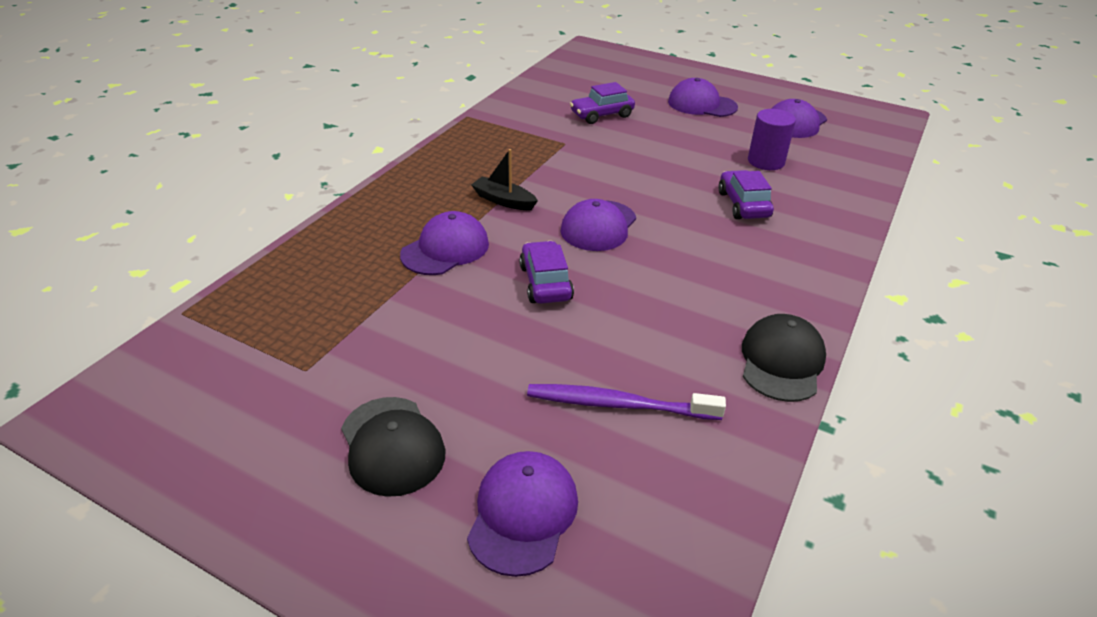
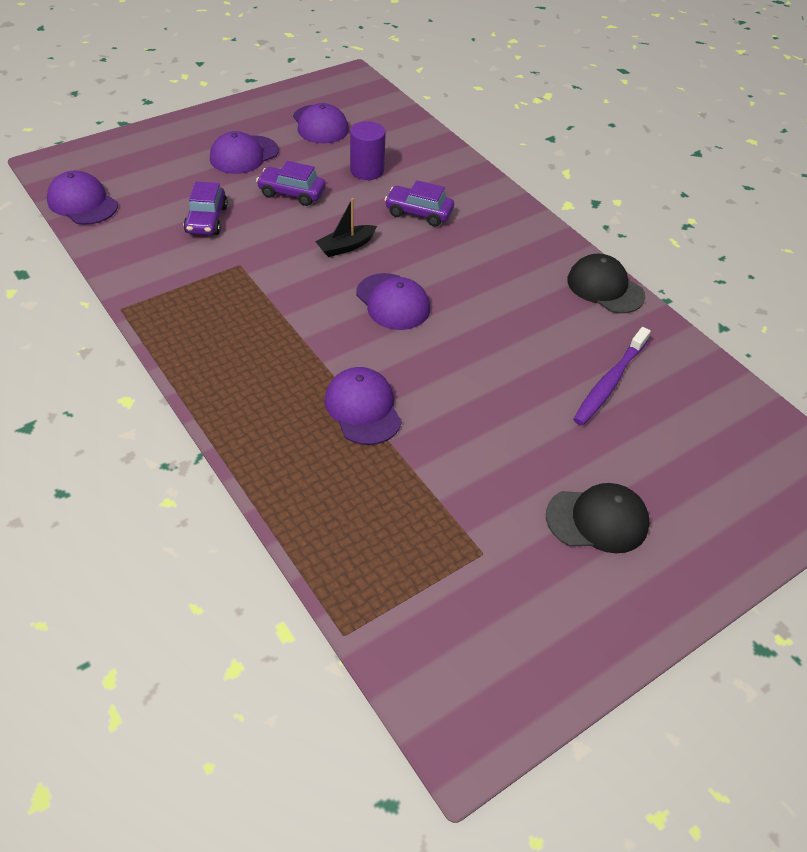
camera: 65 degrees left, 10 degrees up
(503, 201) = (310, 343): black boat -> black boat (346, 247)
(523, 514) = (687, 470): purple cap -> purple cap (82, 203)
(545, 283) = (451, 364): purple car -> purple car (292, 193)

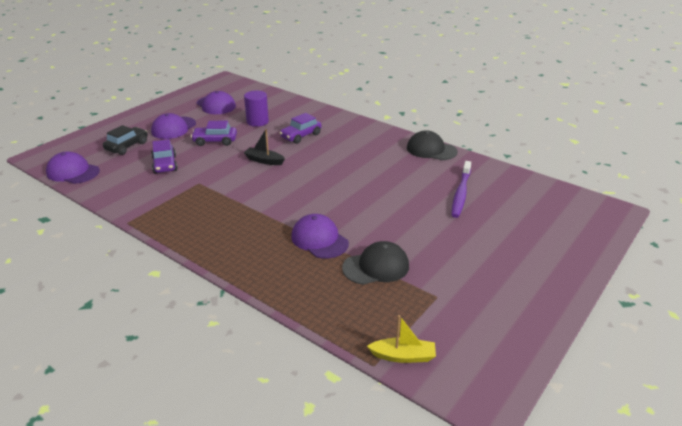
camera: 15 degrees left, 15 degrees down
(168, 174) = (127, 146): none -> black car
(346, 247) = (264, 160): black boat -> black boat turned 75 degrees clockwise
(389, 634) = (403, 356): none -> yellow boat
(393, 302) = (308, 182): purple cap -> none
(419, 213) = (301, 136): purple car -> purple car turned 45 degrees counterclockwise
(597, 520) = (494, 262): black cap -> black cap (376, 267)

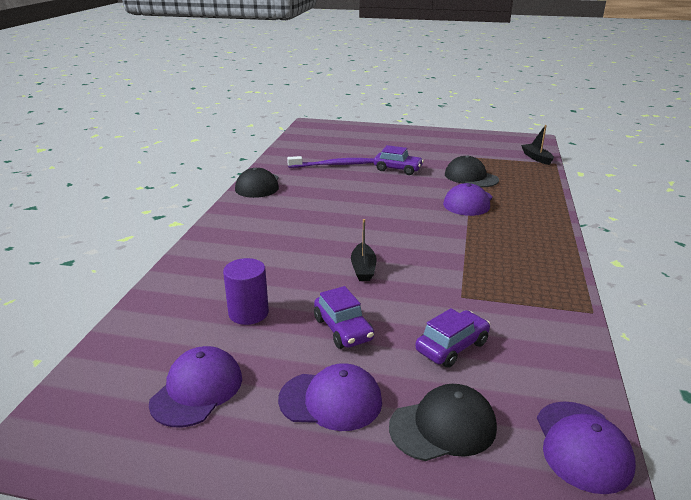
camera: 115 degrees left, 5 degrees down
(127, 146) = (443, 427): black car -> black cap
(301, 136) = (274, 263): purple car -> purple car (397, 169)
(403, 356) = (536, 158): yellow boat -> black boat

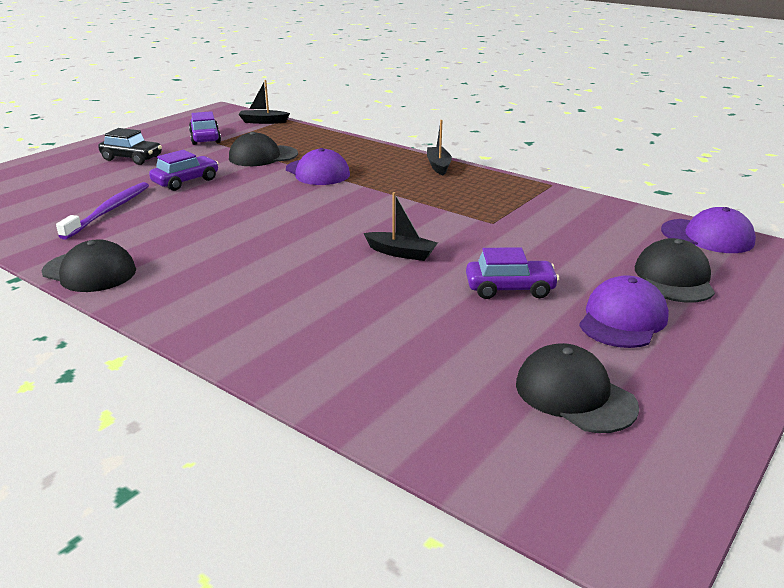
camera: 65 degrees left, 0 degrees up
(197, 390) = (574, 395): purple cap -> black cap
(248, 313) = (439, 337): purple cylinder -> none
(412, 145) = (132, 158): none -> black car
(452, 347) = (569, 247): purple car -> purple car (205, 138)
(552, 244) = (438, 166): none -> black boat

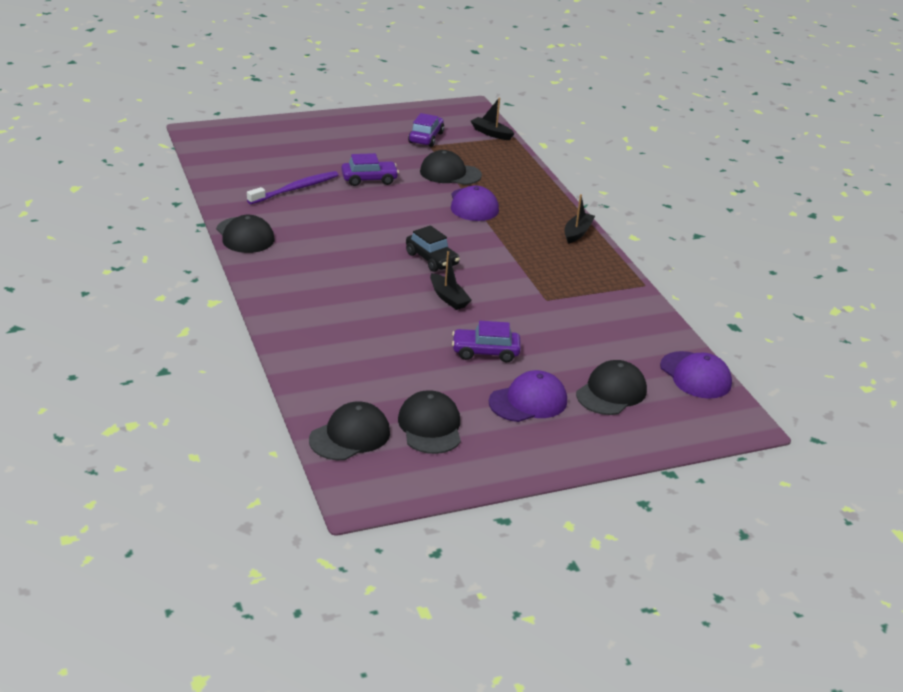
camera: 30 degrees right, 5 degrees up
(132, 158) = (352, 142): black car -> black car (431, 259)
(504, 456) = (350, 436): none -> black cap
(510, 289) = (485, 352): purple car -> purple car turned 150 degrees clockwise

